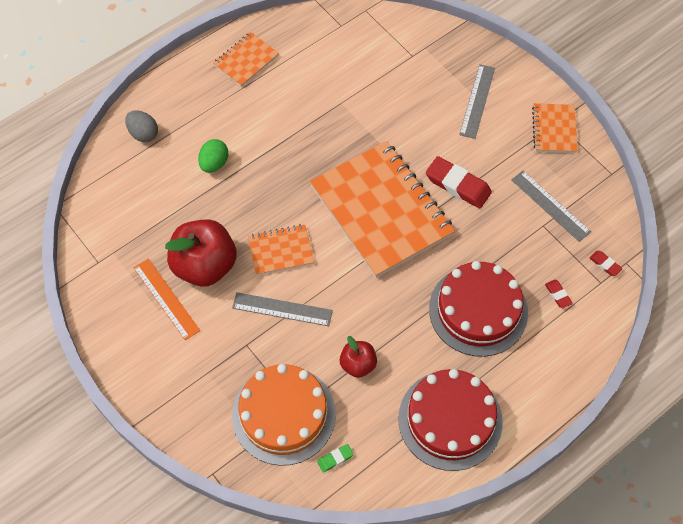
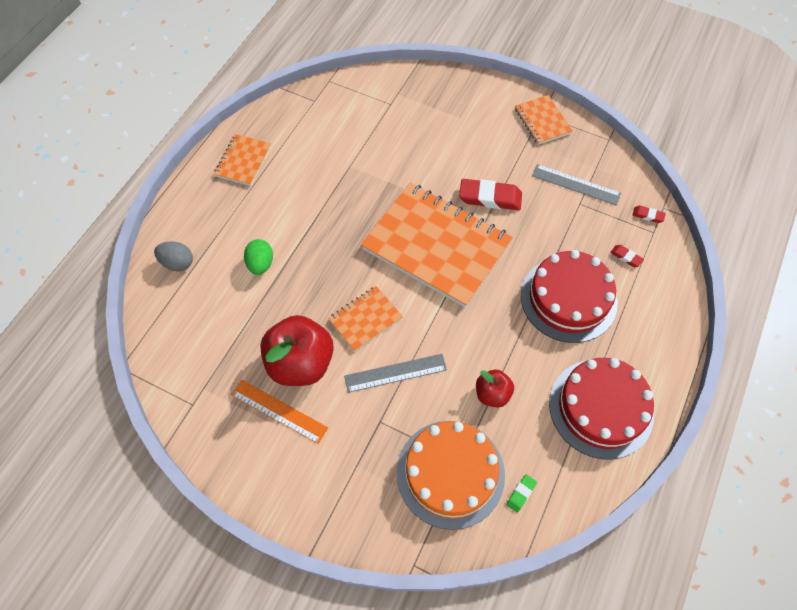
camera: 25 degrees left, 0 degrees up
(477, 101) = (466, 121): grey ruler -> none

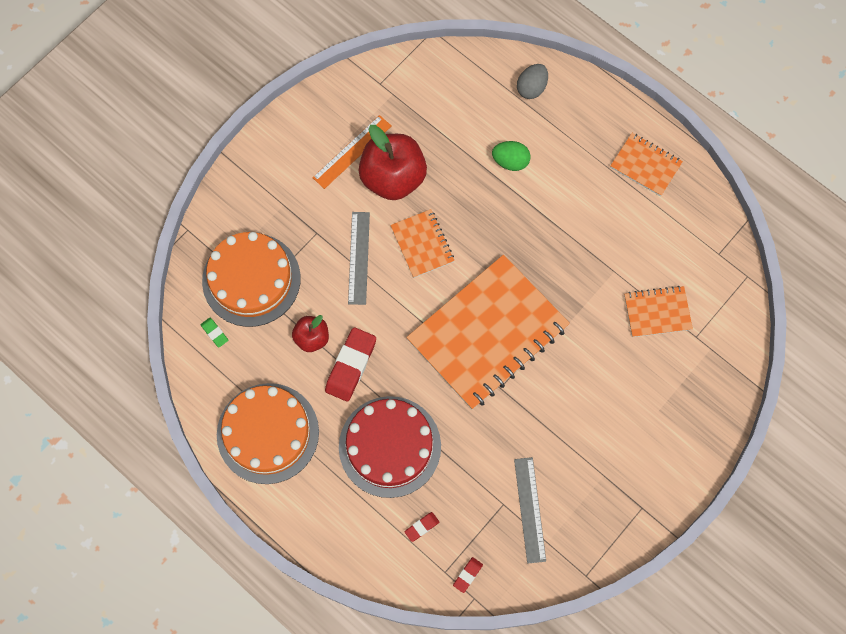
camera: 105 degrees right, 10 degrees up
(490, 197) = (535, 408): red eraser -> red eraser (351, 365)
(542, 121) = (631, 505): orange notebook -> orange notebook (657, 312)
(576, 185) = (529, 509): grey ruler -> grey ruler turned 45 degrees counterclockwise
(601, 408) = (268, 433): red cake -> orange cake

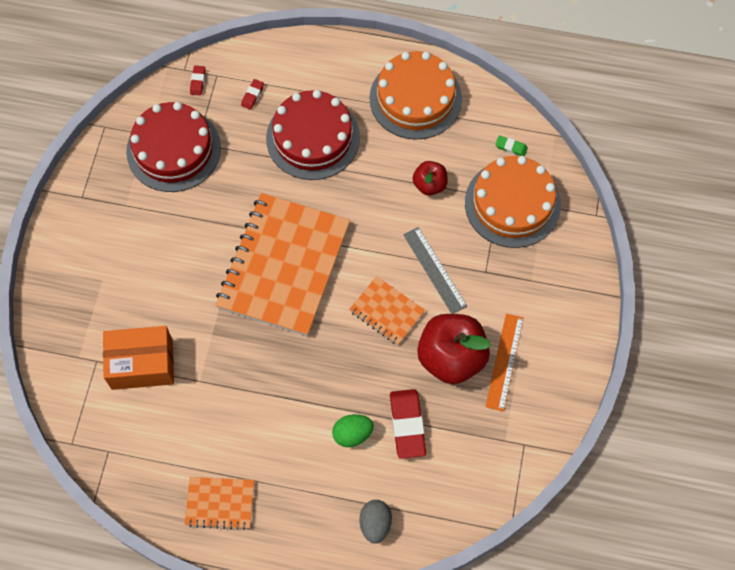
camera: 150 degrees right, 5 degrees down
(351, 365) = (383, 180): red eraser -> red eraser (407, 425)
(529, 509) = (173, 149): grey ruler -> red cake
(657, 312) = (142, 364): orange notebook -> orange box

